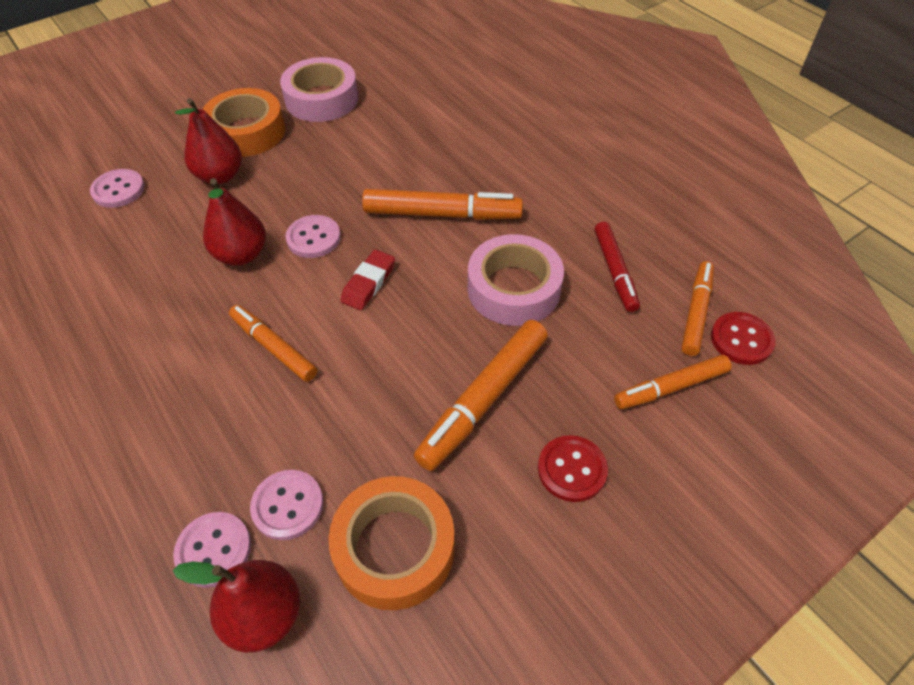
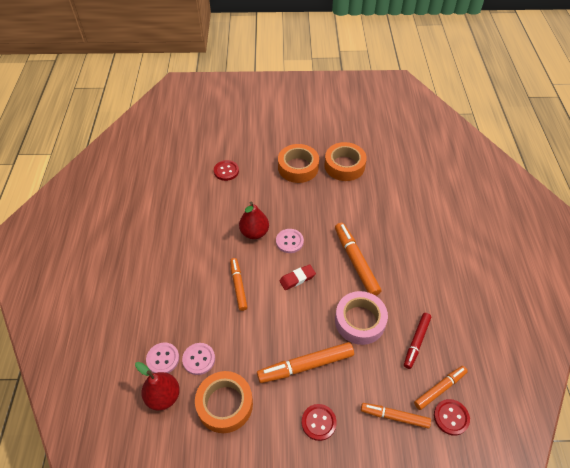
camera: 35 degrees right, 0 degrees up
(118, 190) = (226, 171): pink button -> red button
(220, 176) = (271, 186): red pear -> none
(321, 99) = (344, 166): pink tape -> orange tape
(442, 214) = (356, 262): orange marker -> orange marker turned 150 degrees counterclockwise

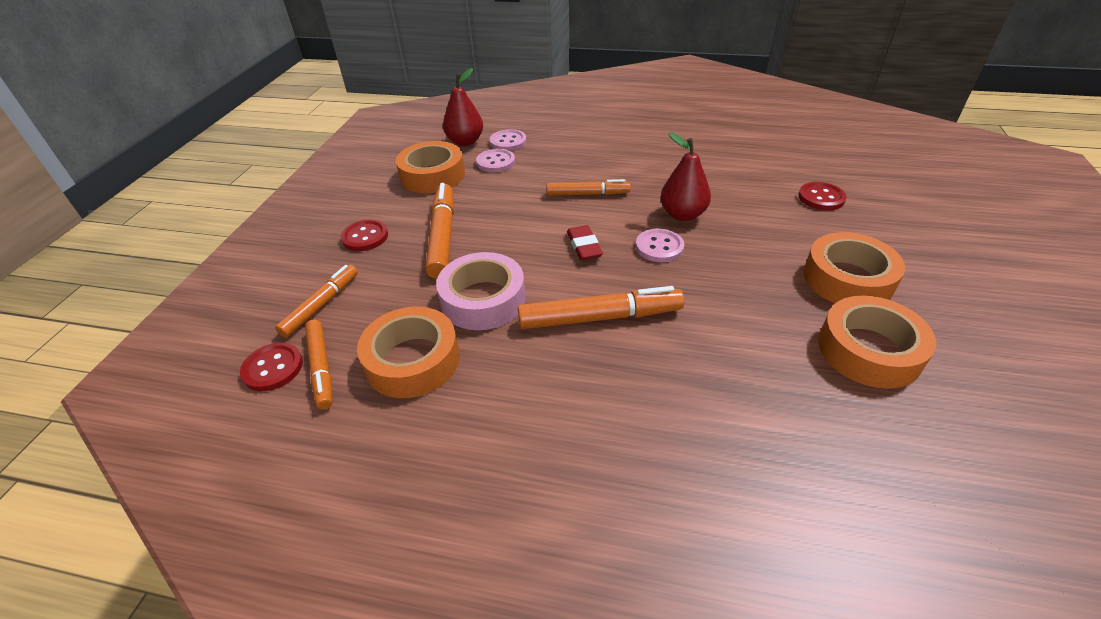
camera: 105 degrees right, 10 degrees down
(416, 342) = (413, 360): red marker -> orange tape

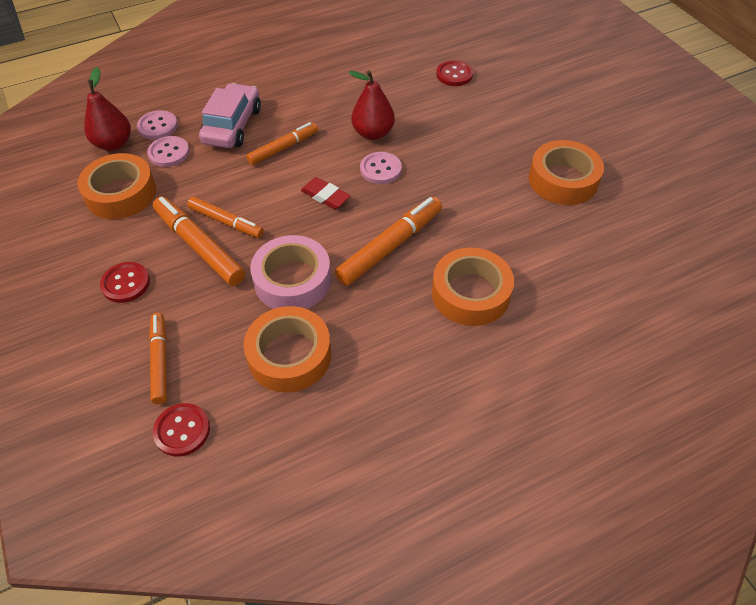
camera: 40 degrees left, 10 degrees up
(321, 368) = (223, 405): orange marker -> orange marker (226, 222)
(564, 162) = (232, 125): none -> pink car
(847, 279) = (517, 134): orange tape -> orange tape (470, 293)

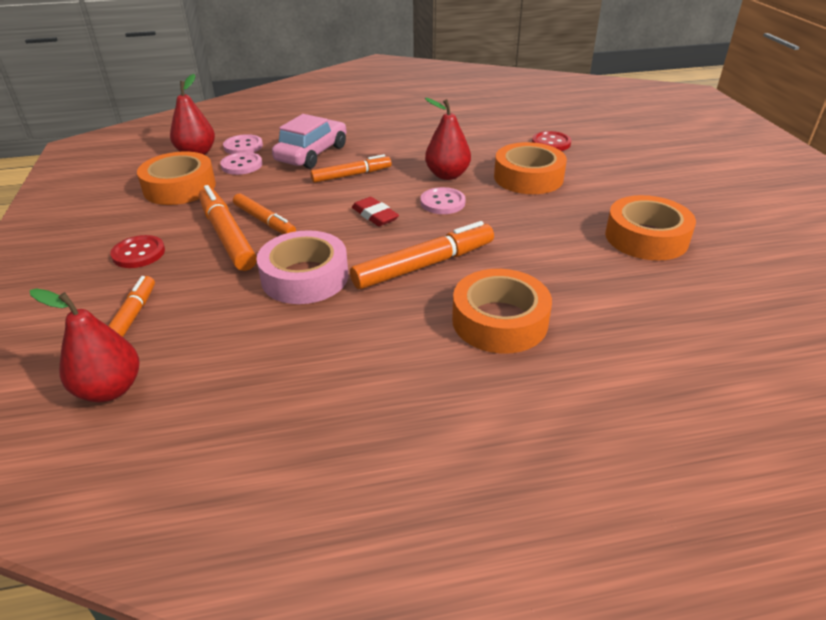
camera: 15 degrees right, 15 degrees down
(182, 430) = (110, 389): red button -> red pear
(289, 355) = (265, 342): orange tape -> orange tape (528, 177)

